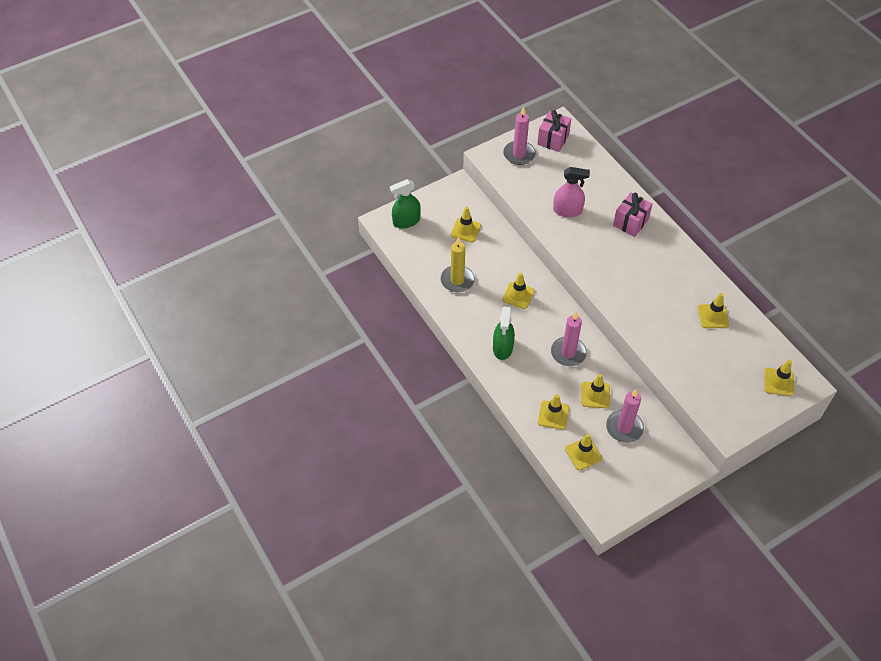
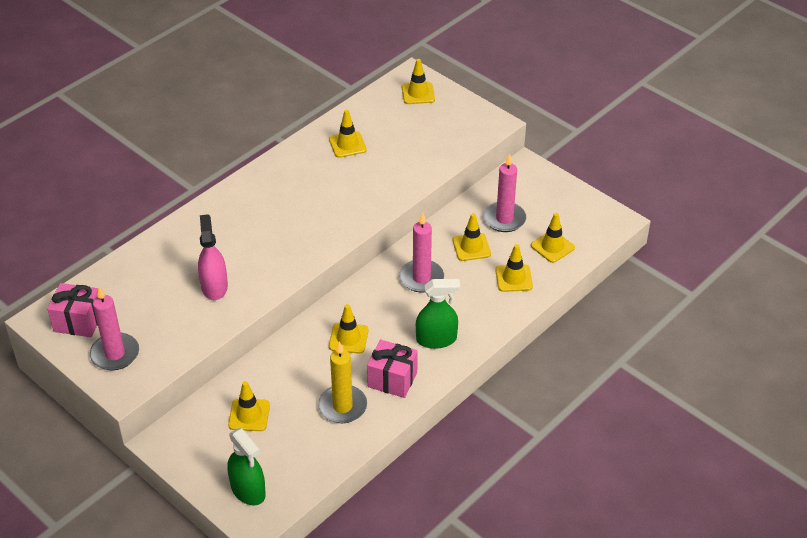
camera: 105 degrees left, 10 degrees down
(630, 222) = (221, 225): pink gift -> pink gift (392, 379)

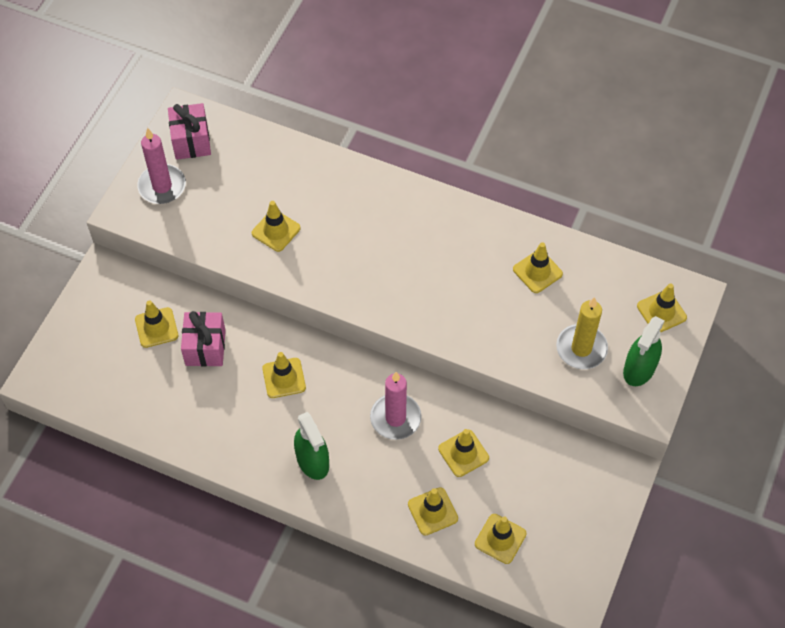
camera: 70 degrees right, 15 degrees up
(214, 287) = (276, 231): pink spray bottle -> yellow traffic cone
(248, 490) = (69, 360): green spray bottle -> green spray bottle (639, 369)
(342, 406) = (193, 404): yellow candle -> yellow candle (581, 348)
(392, 379) = (243, 437): pink gift -> pink gift (205, 347)
(504, 219) = (524, 474): pink candle -> none

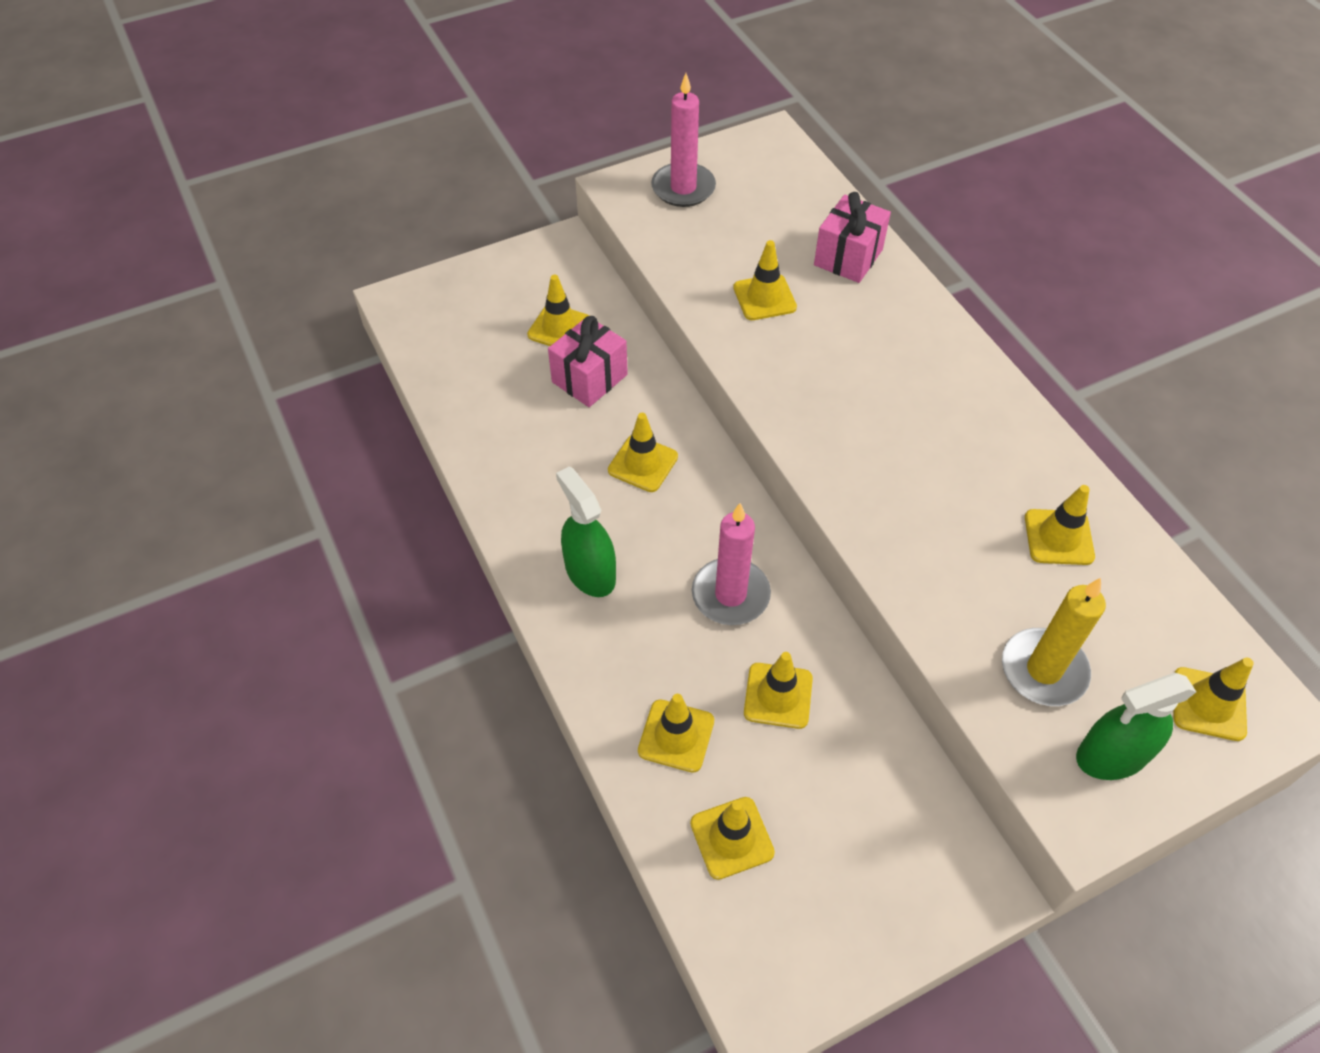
camera: 40 degrees right, 5 degrees down
(191, 141) = (755, 166): pink gift -> pink gift (848, 257)
(312, 461) = (590, 572): green spray bottle -> green spray bottle turned 135 degrees clockwise

